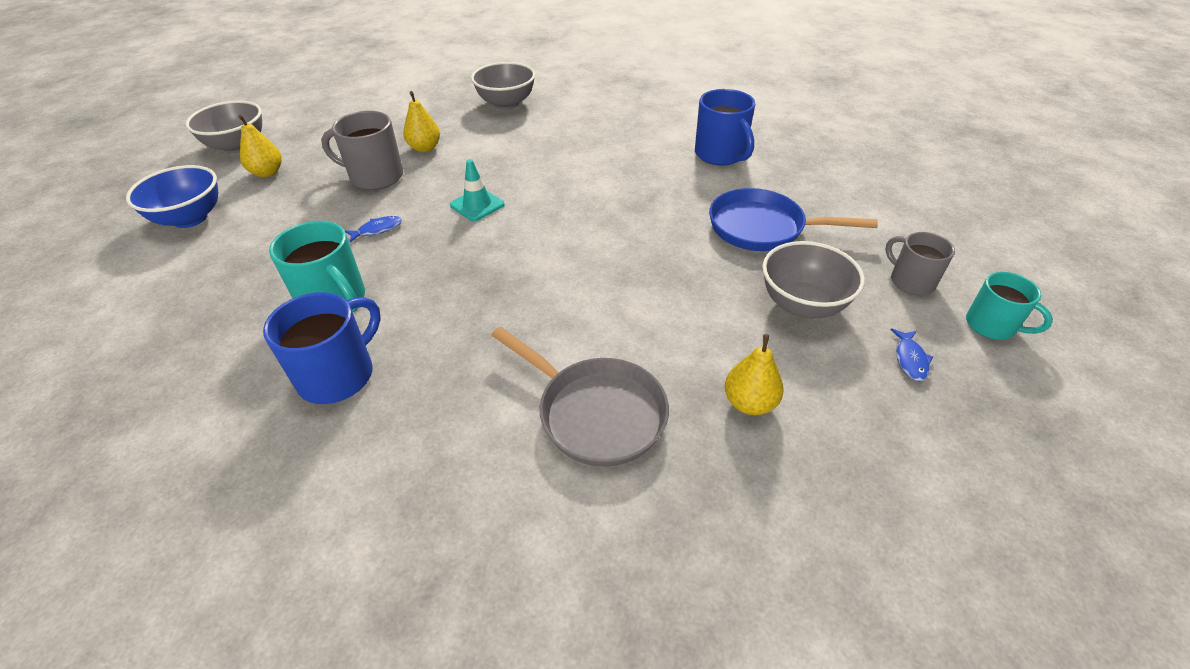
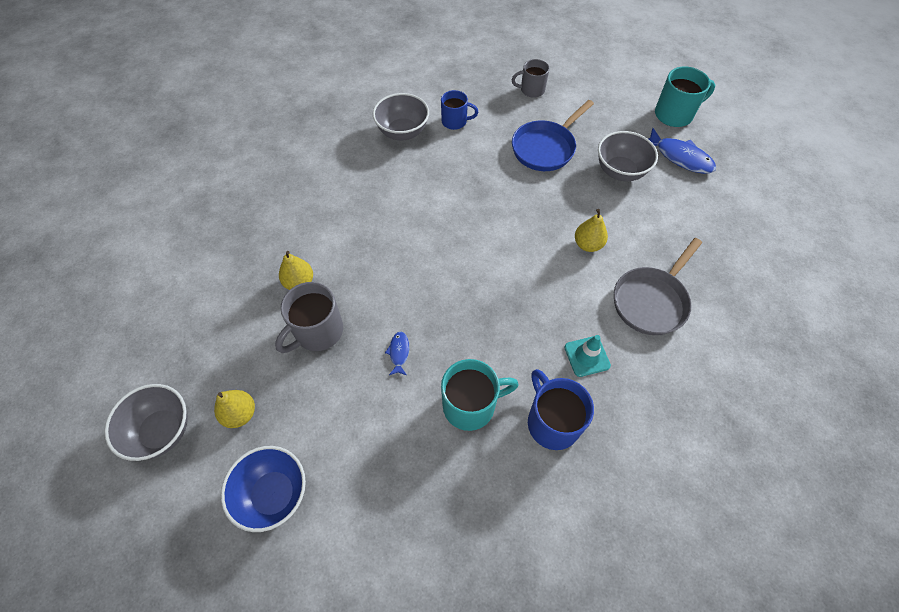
camera: 60 degrees left, 15 degrees up
(477, 205) = (413, 278): turquoise traffic cone -> turquoise traffic cone (587, 356)
(506, 104) = (273, 201): grey bowl -> grey bowl (402, 132)
(595, 413) = (651, 301): grey pan -> grey pan turned 150 degrees clockwise
(720, 155) = (455, 121): blue mug -> blue mug, size x0.66
(749, 403) = (676, 233): yellow pear -> yellow pear (588, 244)
(910, 281) = (628, 119): grey mug -> grey mug (531, 90)
(910, 359) = (680, 157): blue fish -> blue fish, size x1.99
(992, 326) = (674, 114): turquoise mug -> turquoise mug, size x1.52

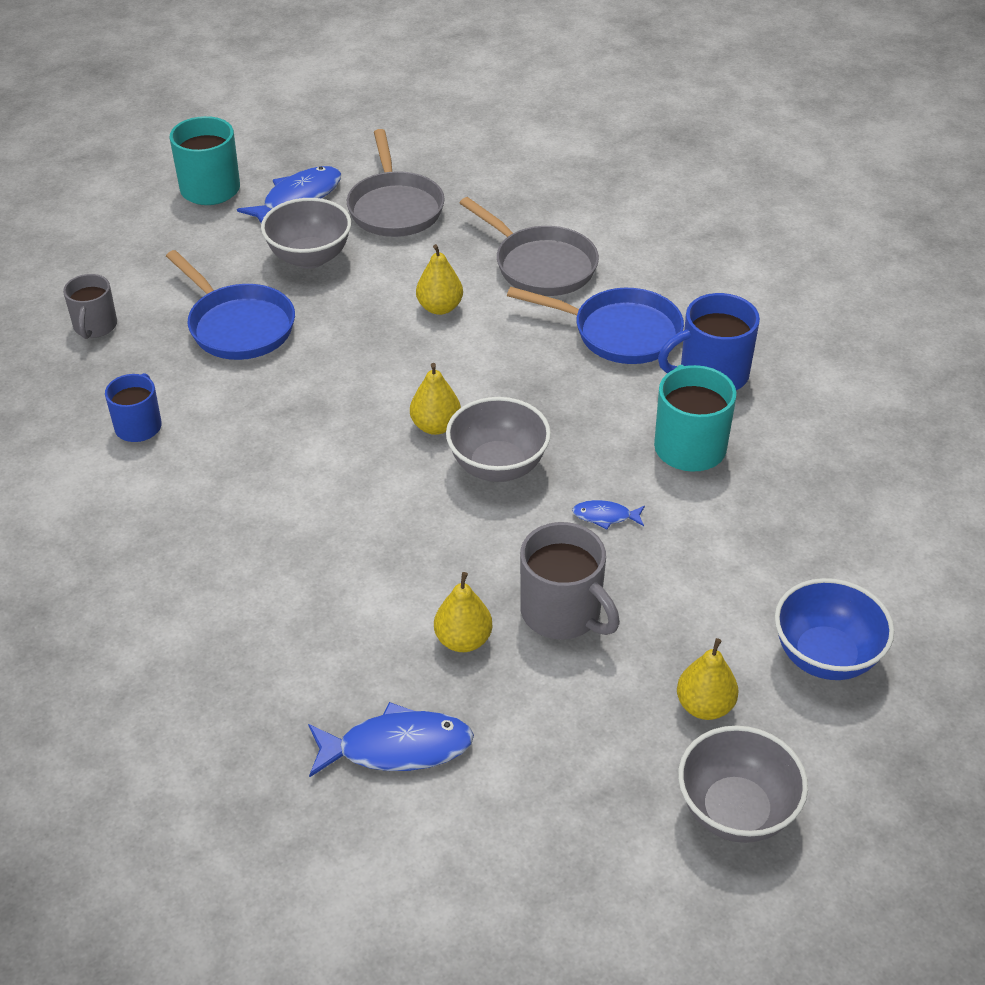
camera: 85 degrees left, 15 degrees down
(229, 259) = (397, 747): none -> blue fish
(402, 132) = (142, 497): grey bowl -> grey bowl (498, 466)
(472, 253) = (435, 426): none -> yellow pear
(587, 356) = (619, 333): turquoise traffic cone -> blue pan
(689, 208) = (394, 208): none -> grey pan

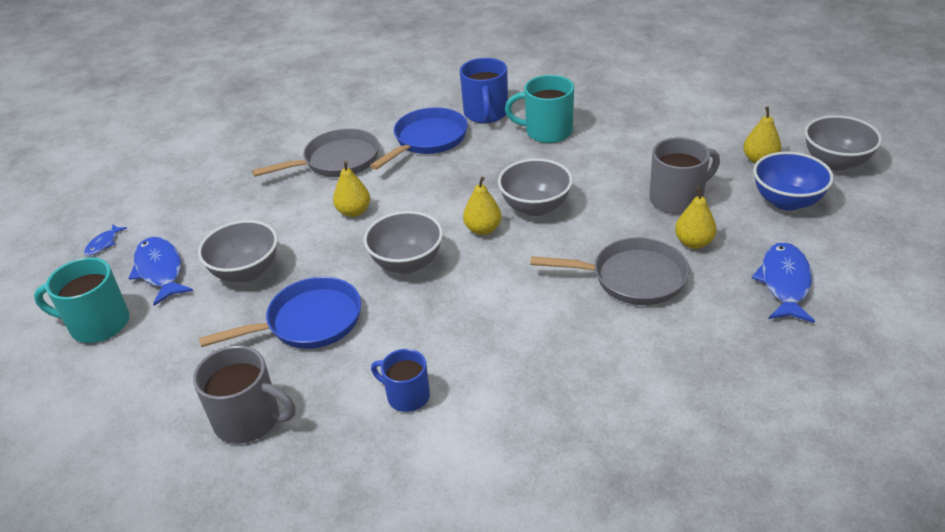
camera: 70 degrees left, 5 degrees down
(95, 326) = (249, 420): grey mug -> grey mug, size x1.52
(353, 375) = (407, 263): none -> grey bowl
(394, 208) = (216, 219): grey pan -> grey pan (632, 278)
(605, 516) = (598, 171): blue fish -> blue fish (103, 244)
(825, 656) = (727, 116): blue bowl -> blue bowl (787, 201)

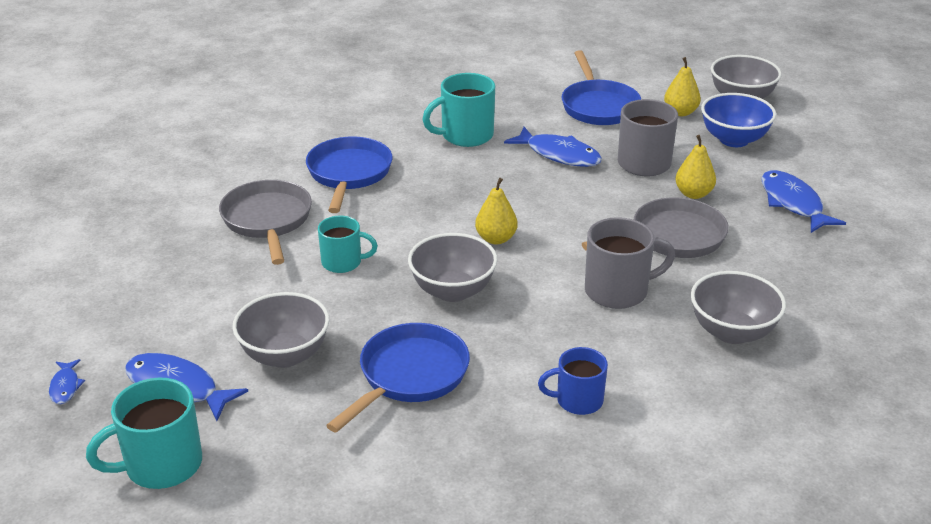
camera: 35 degrees left, 5 degrees down
(249, 420) = (447, 481): grey mug -> grey mug (618, 291)
(337, 161) = (268, 221): grey pan -> grey pan turned 45 degrees counterclockwise
(354, 212) = (343, 262): yellow pear -> turquoise mug
(486, 114) = (384, 134): blue mug -> none
(535, 207) = (525, 205): grey bowl -> grey bowl (732, 332)
(608, 170) = (559, 155): none -> blue fish
(687, 134) = (598, 106): none -> blue pan

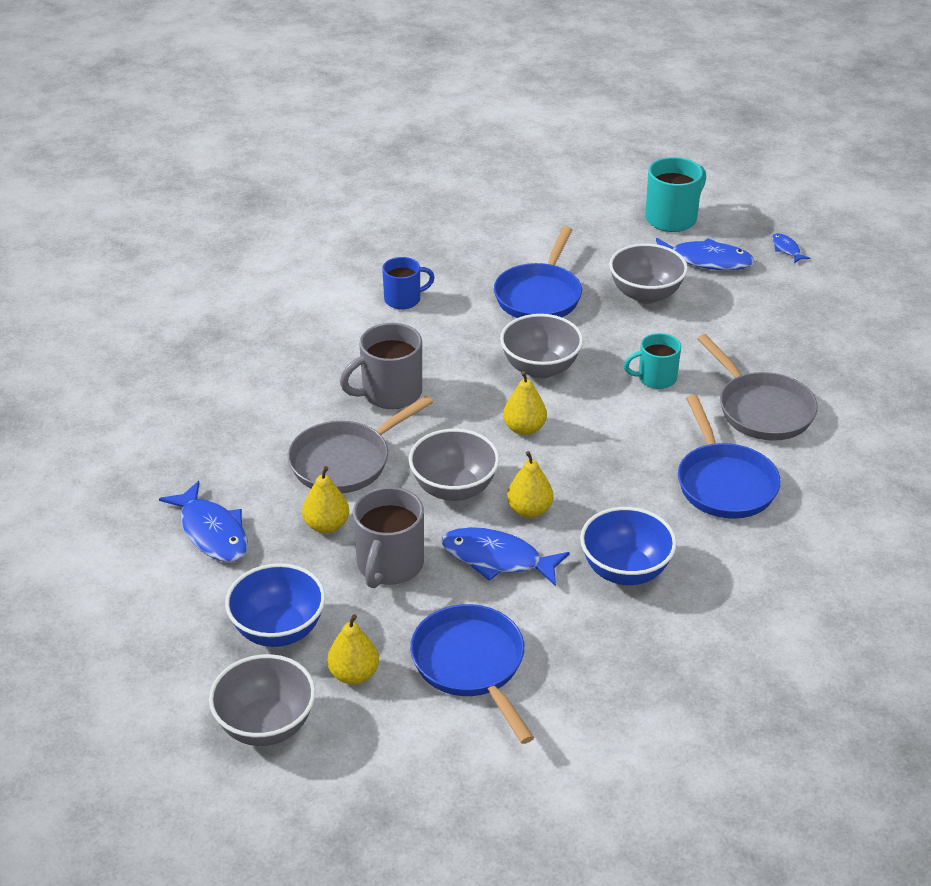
camera: 165 degrees right, 5 degrees up
(465, 135) = (625, 570): turquoise mug -> blue bowl
(520, 180) = (529, 510): none -> yellow pear
(732, 332) = (283, 372): grey bowl -> grey bowl (454, 488)

